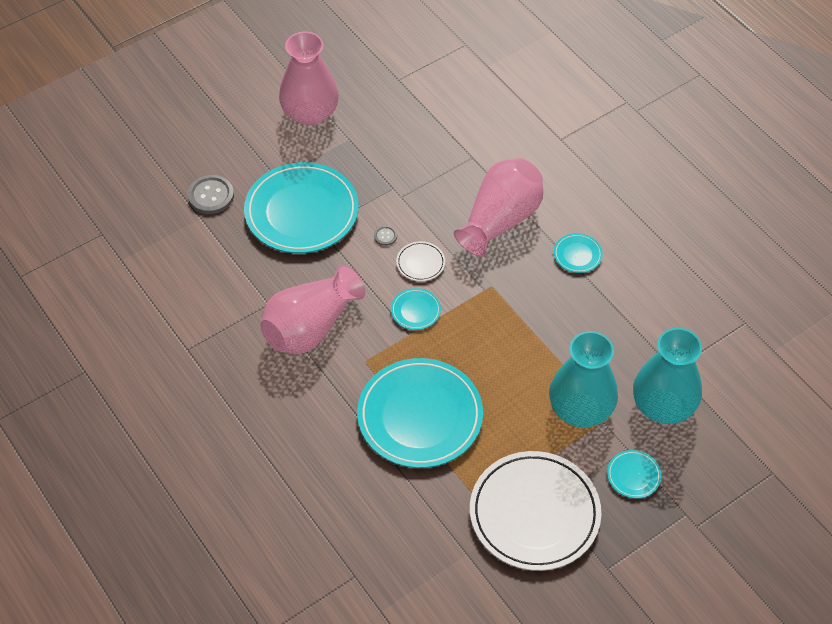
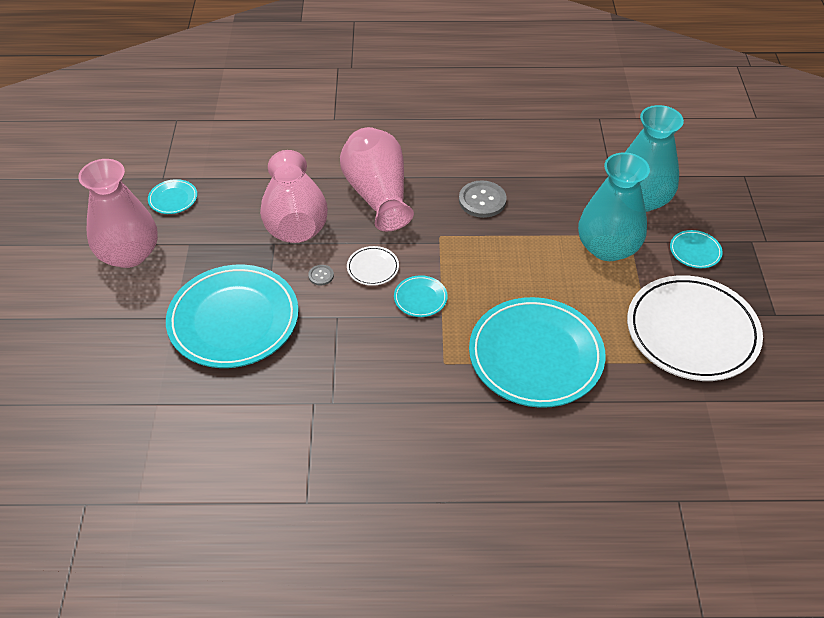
camera: 55 degrees left, 5 degrees down
(211, 195) = (140, 380): grey button -> grey button (482, 200)
(310, 327) = (371, 383): pink vase -> pink vase (295, 219)
(577, 255) = (456, 170): turquoise plate -> turquoise plate (173, 199)

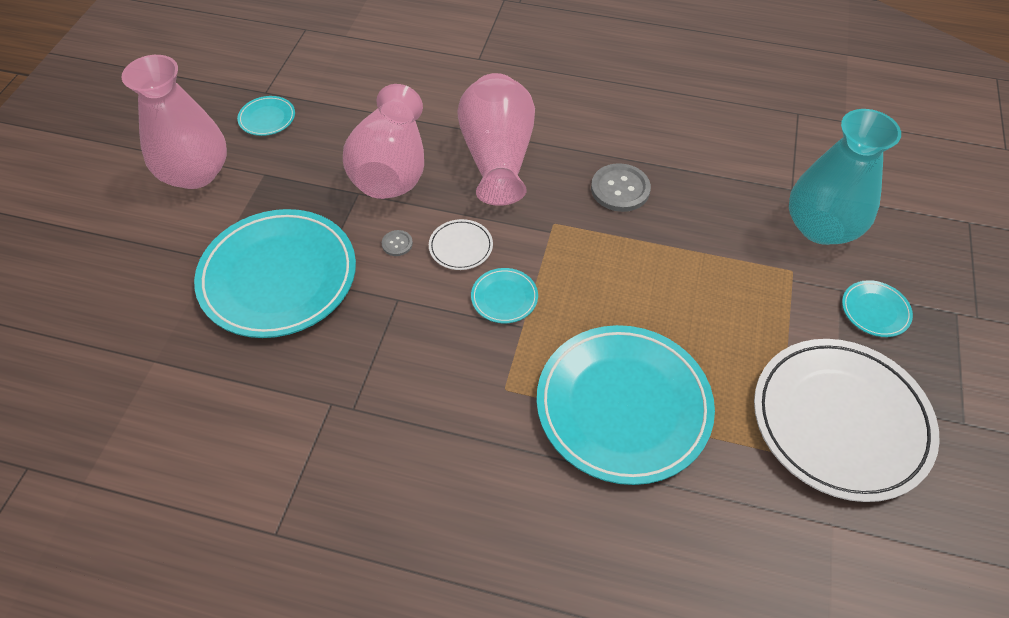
camera: 15 degrees right, 5 degrees up
(607, 247) = (760, 281): turquoise vase -> none

